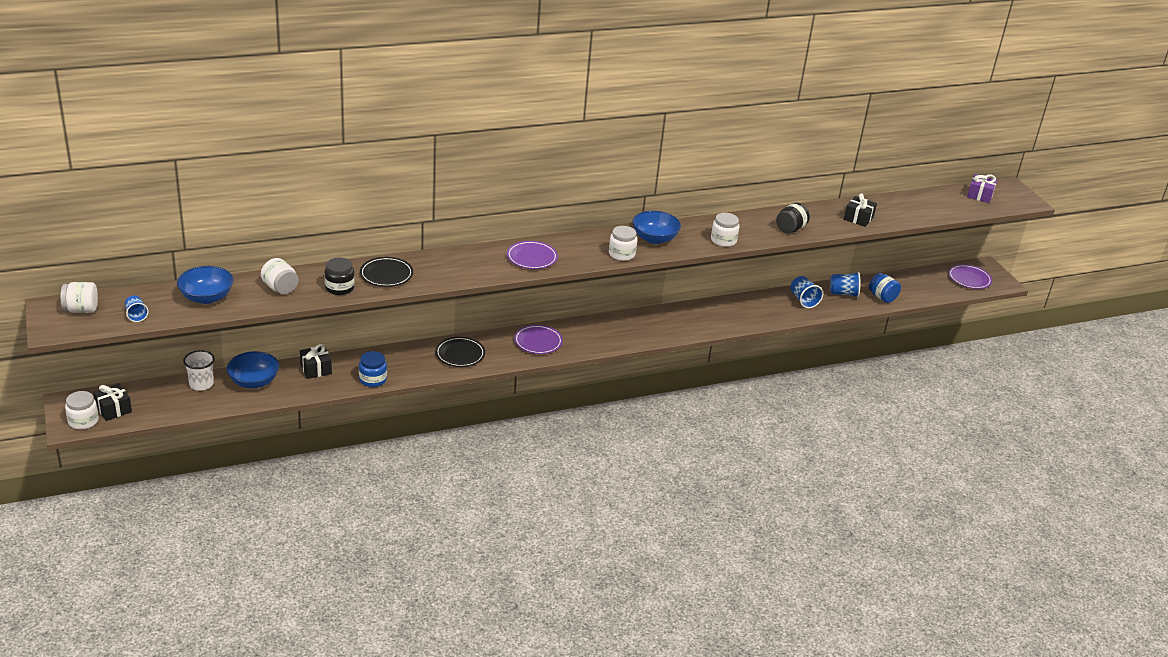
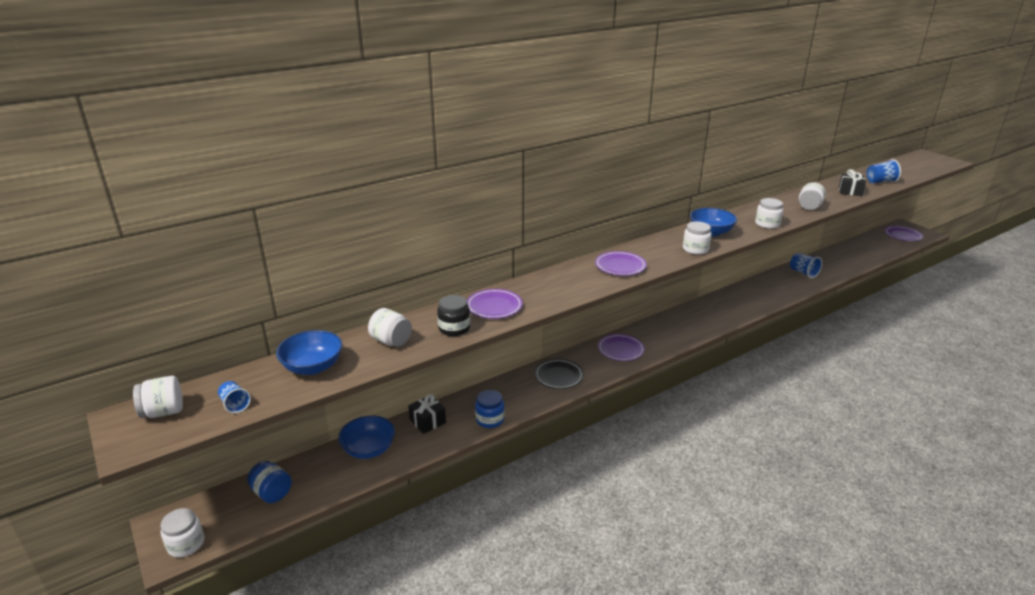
camera: 10 degrees left, 5 degrees down
(113, 409) = (220, 519): black gift -> none
(201, 384) = (313, 465): white cup -> none
(386, 275) = (494, 307): black plate -> purple plate
(790, 229) = (809, 207): black jar -> white jar
(843, 293) = (827, 262): blue cup -> blue cup (880, 181)
(882, 297) = (857, 260): blue jar -> blue jar (272, 493)
(980, 195) = (914, 163): purple gift -> none

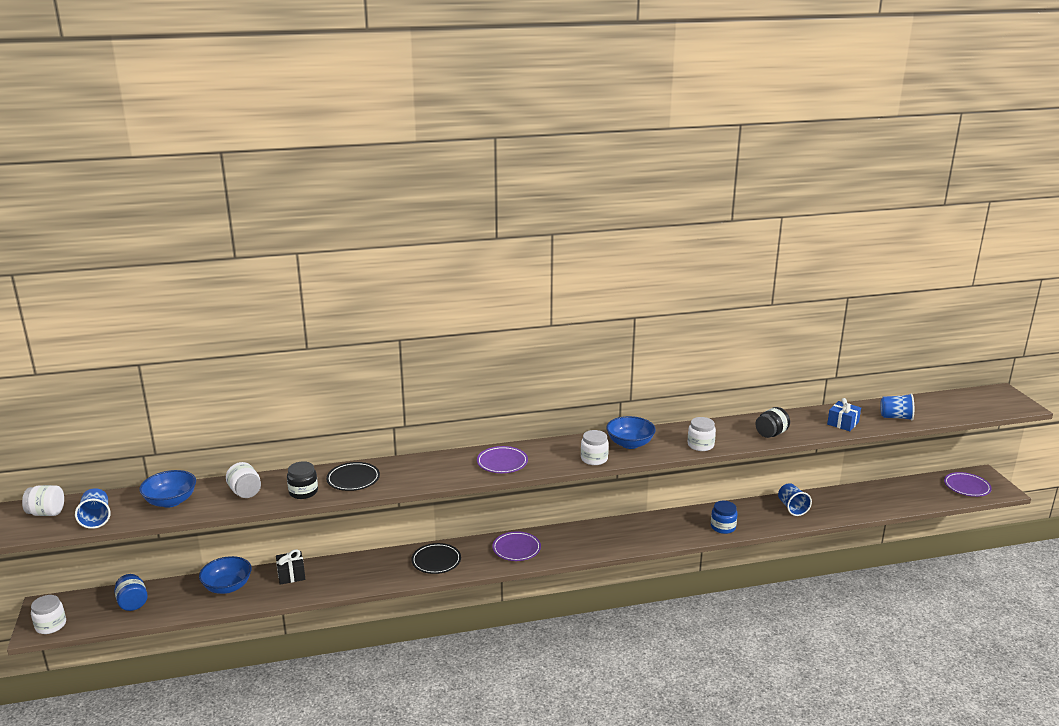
camera: 20 degrees right, 5 degrees down
(235, 405) = (96, 518): blue cup -> blue cup, size x1.51
(490, 419) = (344, 586): blue jar -> blue jar (723, 527)
(494, 307) = (353, 479): purple plate -> black plate
(809, 207) = (771, 434): white jar -> black jar
(850, 191) = (843, 423): black gift -> blue gift

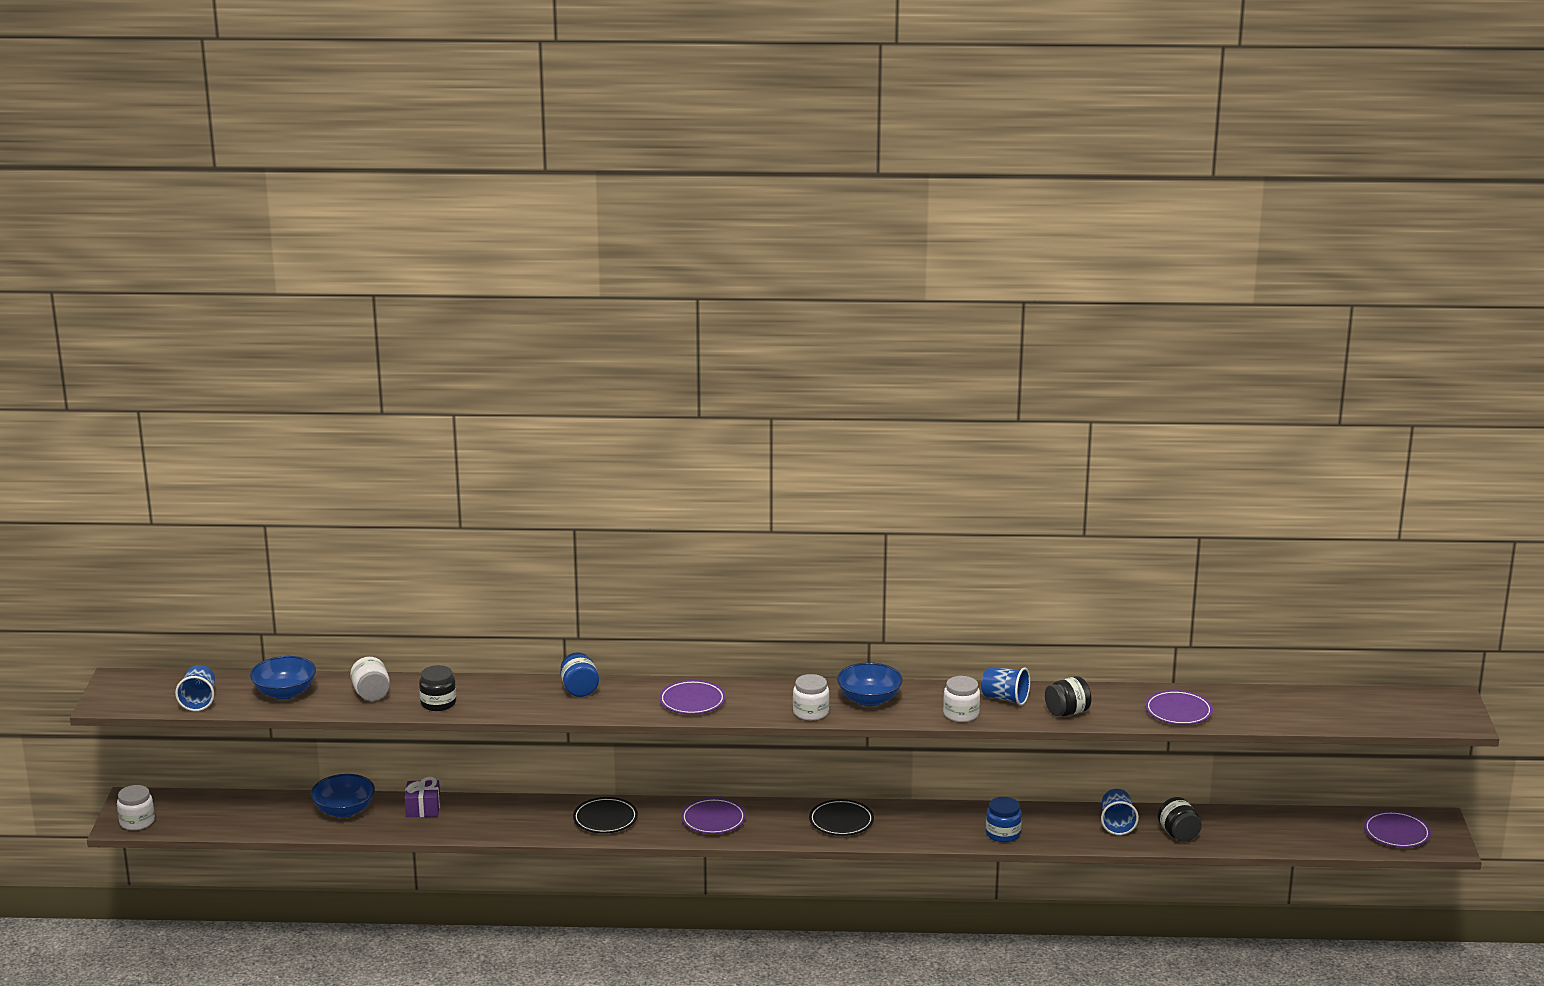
camera: 15 degrees right, 0 degrees up
(46, 513) = (146, 687): white jar -> none
(132, 603) = (231, 812): blue jar -> blue jar (579, 689)
(291, 575) = (423, 808): black gift -> purple gift
(353, 479) = (502, 696): black plate -> black plate (841, 821)
(836, 509) = (1178, 834): none -> black jar
(843, 423) = (1178, 711): blue gift -> purple plate
(895, 417) = (1261, 713): blue cup -> blue cup (1005, 698)

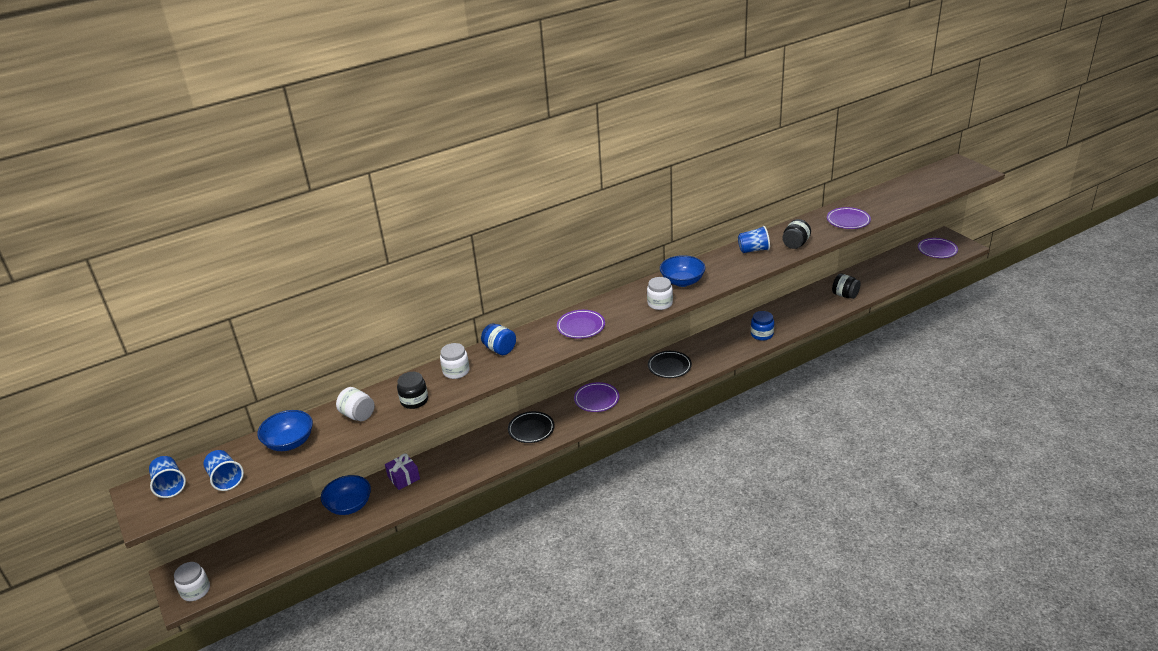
camera: 30 degrees left, 10 degrees up
(961, 714) = (743, 269): white jar -> white jar (456, 371)
(1117, 824) = (809, 303): blue cup -> blue cup (170, 486)

